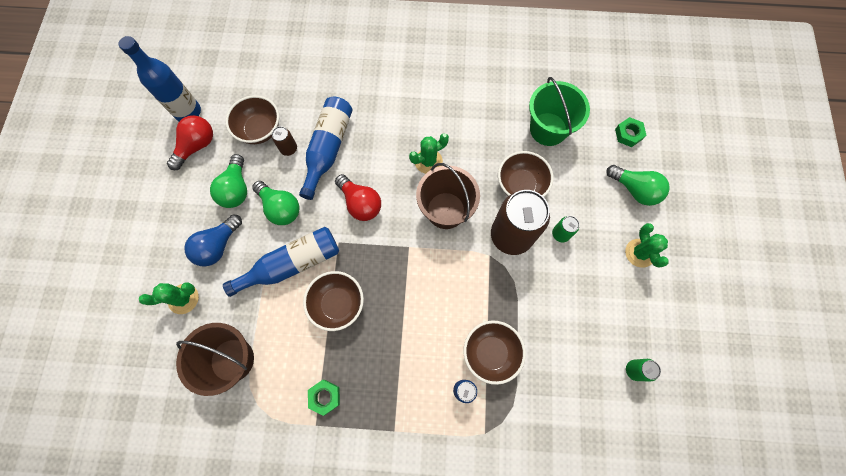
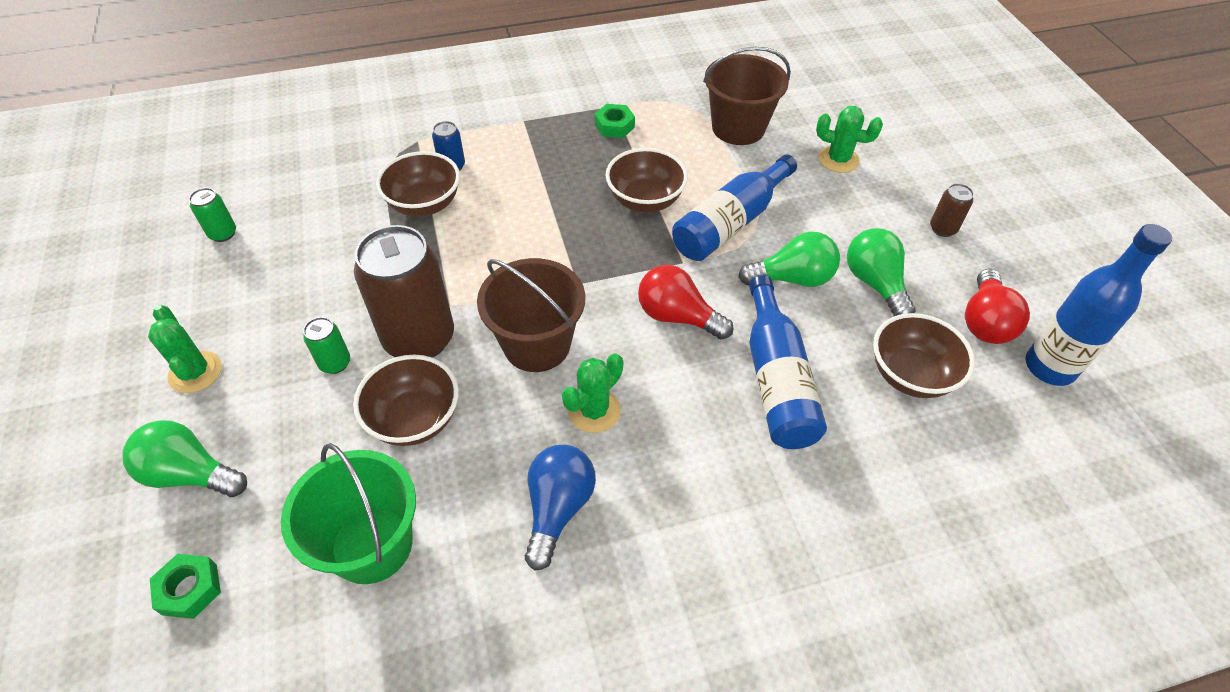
camera: 160 degrees right, 20 degrees down
(183, 299) = (838, 160): green cactus -> green cactus turned 60 degrees clockwise
(218, 246) = (842, 216): blue light bulb -> blue light bulb (558, 508)
(280, 208) = (792, 278): green light bulb -> green light bulb turned 150 degrees clockwise
(289, 149) = (840, 360): brown can -> brown can (942, 229)

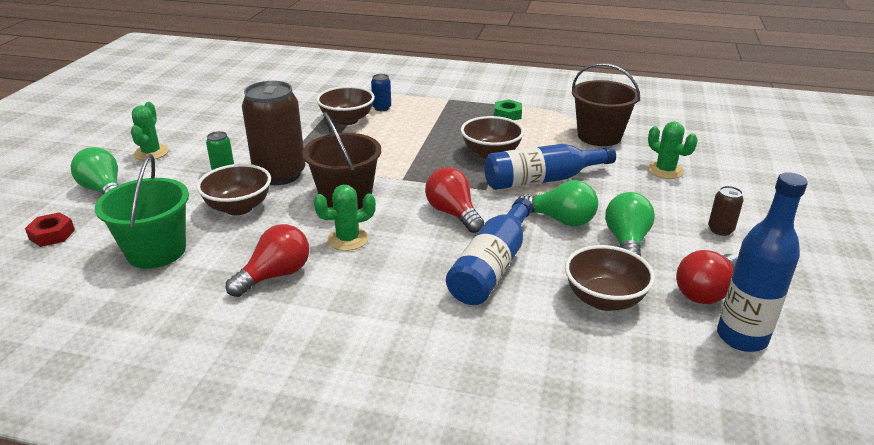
camera: 30 degrees right, 20 degrees down
(190, 589) = (52, 235): green nut -> red nut
(223, 234) = (226, 104): green can -> none
(558, 508) = (275, 275): blue light bulb -> red light bulb

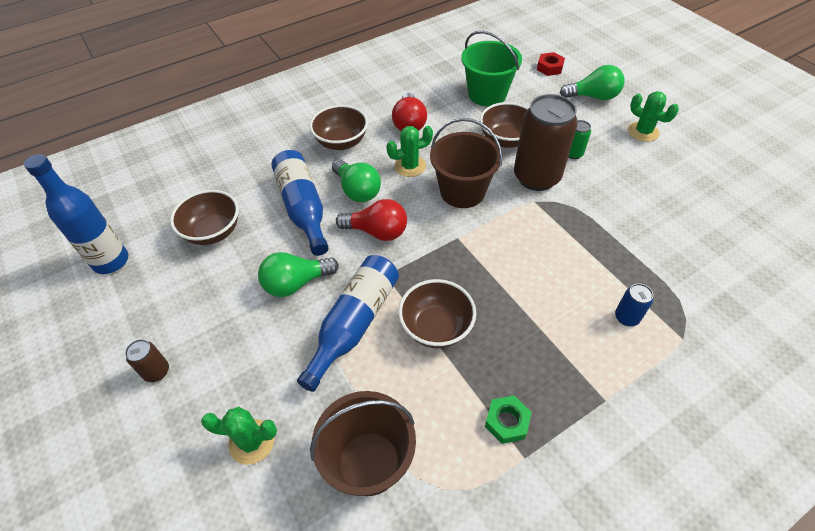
camera: 135 degrees right, 20 degrees up
(347, 120) = (615, 271): brown bowl -> brown bowl (341, 142)
(348, 239) = (410, 166): green cactus -> green cactus turned 45 degrees clockwise
(626, 242) = (229, 296): green light bulb -> green light bulb (357, 190)
(705, 292) = (147, 285): red light bulb -> none

